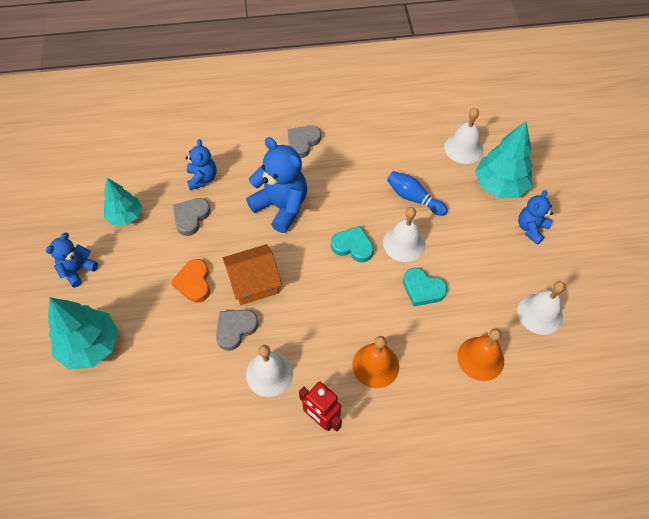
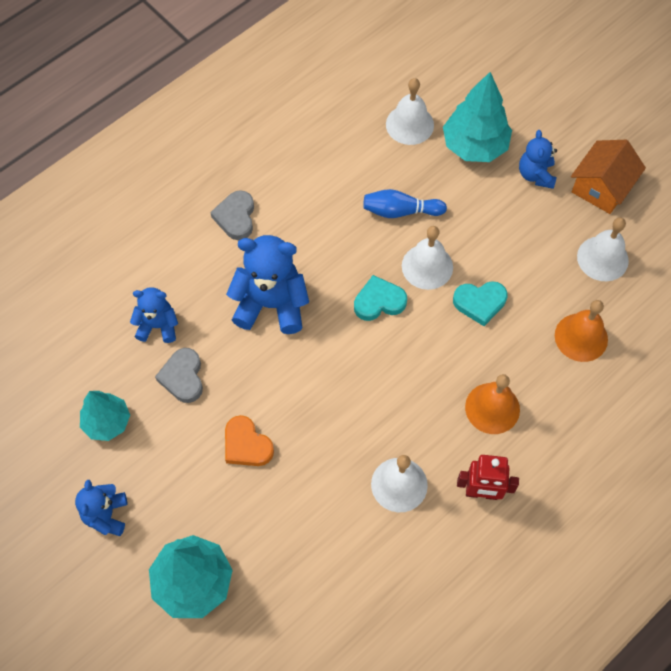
camera: 35 degrees left, 5 degrees up
(202, 178) = (158, 326): blue teddy bear -> blue teddy bear turned 45 degrees counterclockwise
(235, 329) = (330, 464): grey heart -> none
(254, 282) = (309, 404): orange house -> orange house (601, 187)

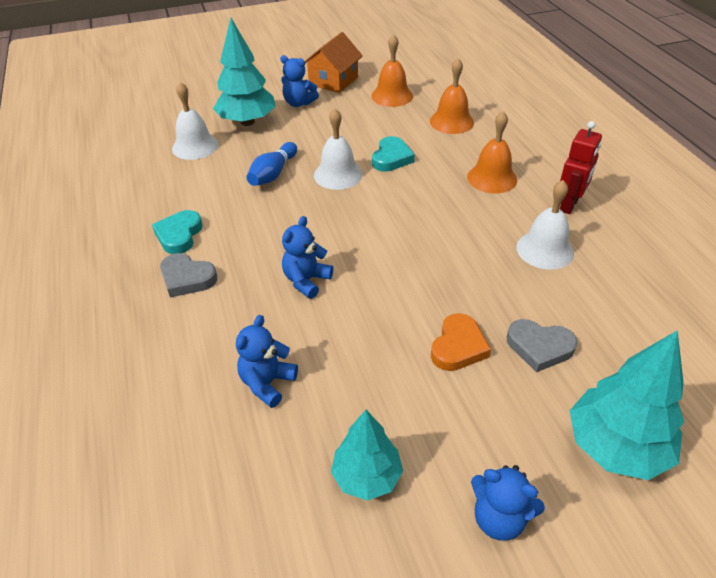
camera: 65 degrees left, 20 degrees down
(183, 377) = (347, 379): grey heart -> grey heart (539, 347)
(246, 445) = (458, 347): orange heart -> orange heart turned 45 degrees counterclockwise
(271, 304) = (306, 281): blue teddy bear -> blue teddy bear, size x0.58
(379, 301) = (352, 210): turquoise heart -> turquoise heart (179, 235)
(601, 187) = (333, 81): orange house -> orange house turned 60 degrees clockwise
(602, 258) = (392, 96): white bell -> orange bell

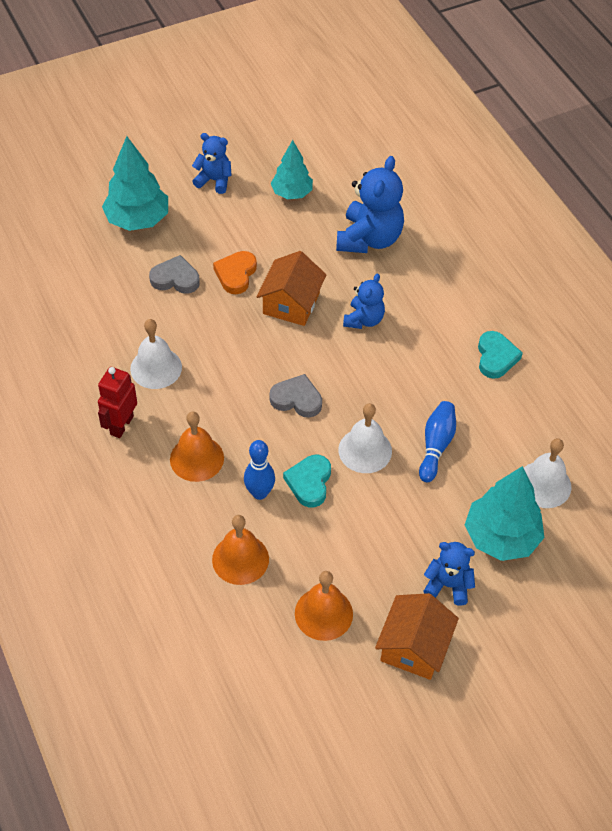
camera: 170 degrees right, 10 degrees up
(187, 278) = (466, 314): grey heart -> grey heart (297, 399)
(267, 383) = (369, 239): blue teddy bear -> blue teddy bear, size x1.72
(389, 305) = (291, 303): none -> orange house
(435, 154) = (259, 493): none -> blue bowling pin

